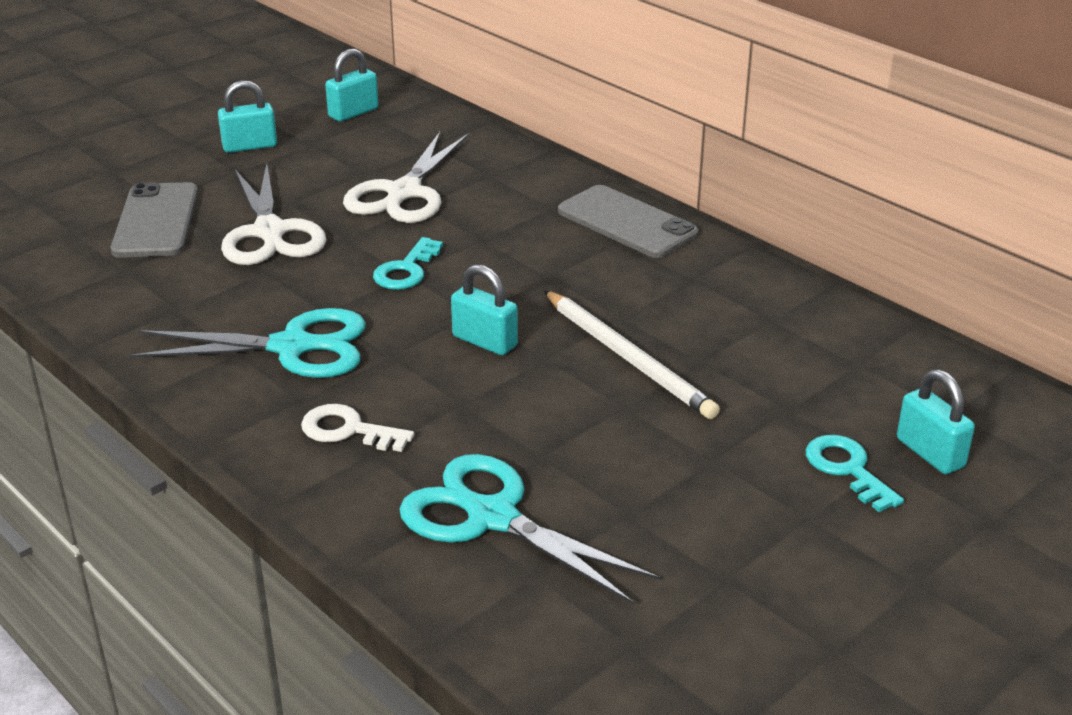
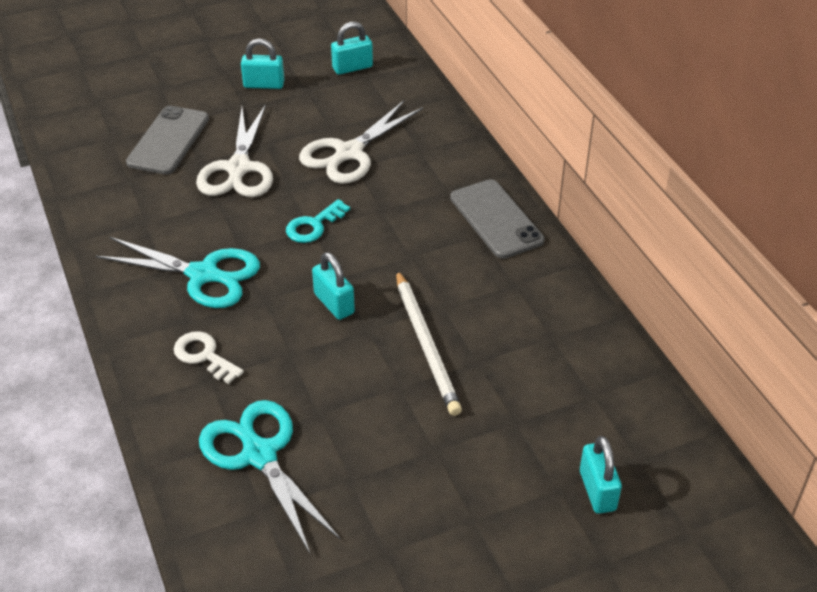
camera: 20 degrees right, 10 degrees up
(847, 469) = (527, 487): turquoise key -> none

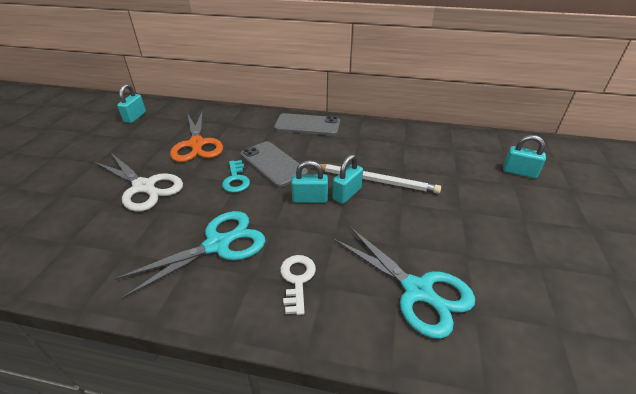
camera: 55 degrees left, 5 degrees down
(168, 140) = (67, 205): grey phone -> grey phone (273, 164)
(204, 356) = (297, 279): white key -> white key turned 105 degrees clockwise
(259, 454) = (418, 291): turquoise scissors -> turquoise scissors turned 135 degrees counterclockwise
(264, 84) = (92, 148): turquoise padlock -> turquoise padlock (347, 194)
(349, 153) = (197, 144): white scissors -> orange scissors

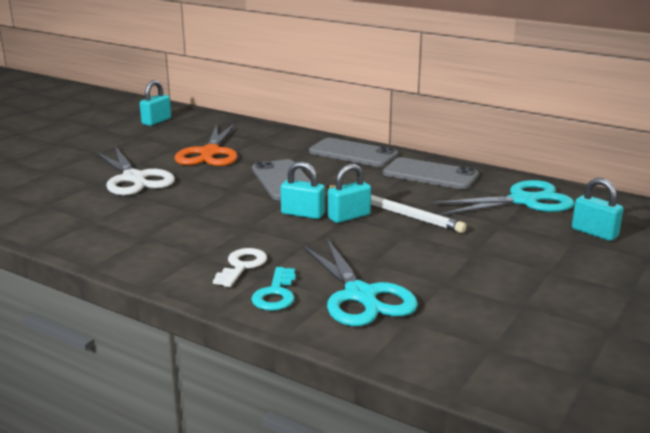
camera: 20 degrees right, 15 degrees down
(218, 244) = (181, 230): turquoise scissors -> turquoise scissors (524, 201)
(236, 179) = (233, 187): turquoise key -> turquoise key (276, 294)
(374, 136) = (430, 174): none -> grey phone

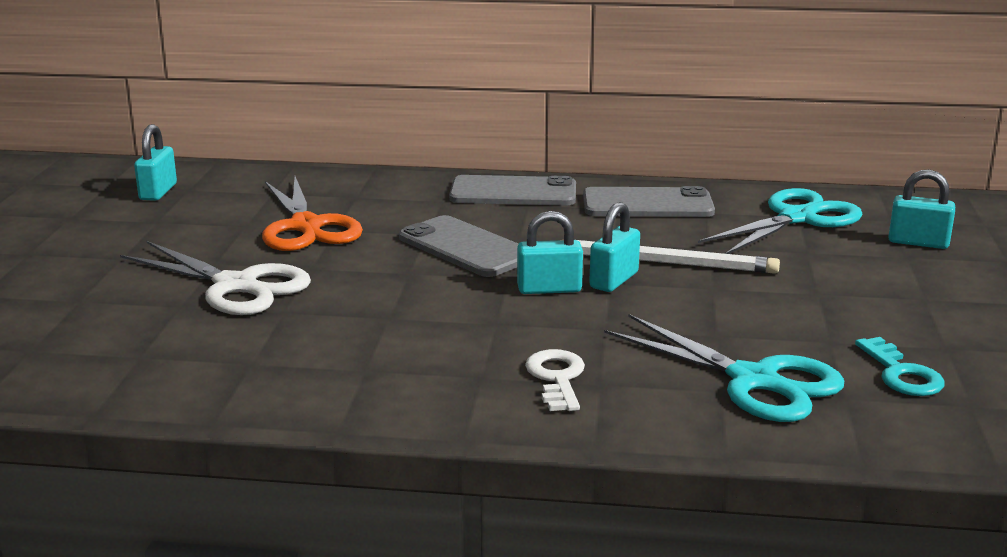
camera: 25 degrees left, 0 degrees up
(276, 294) = (648, 405): turquoise key -> turquoise key (901, 374)

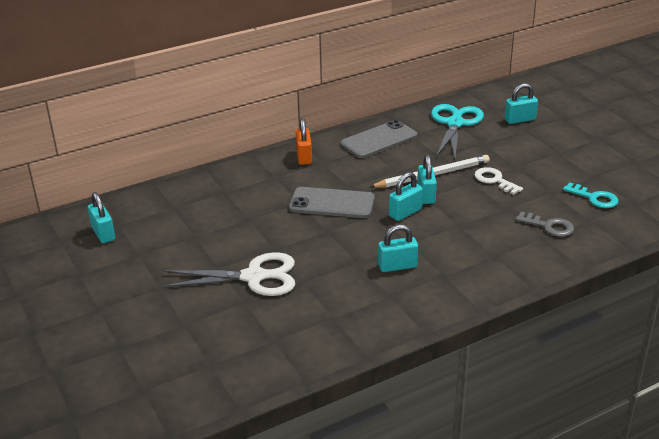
camera: 35 degrees left, 10 degrees up
(306, 227) = (230, 223): orange scissors -> none
(433, 341) = (397, 266): none -> turquoise padlock
(513, 192) = (304, 157): grey phone -> orange padlock
(556, 378) = (475, 261): white key -> white key (494, 180)
(755, 381) = (549, 226): turquoise scissors -> grey key

